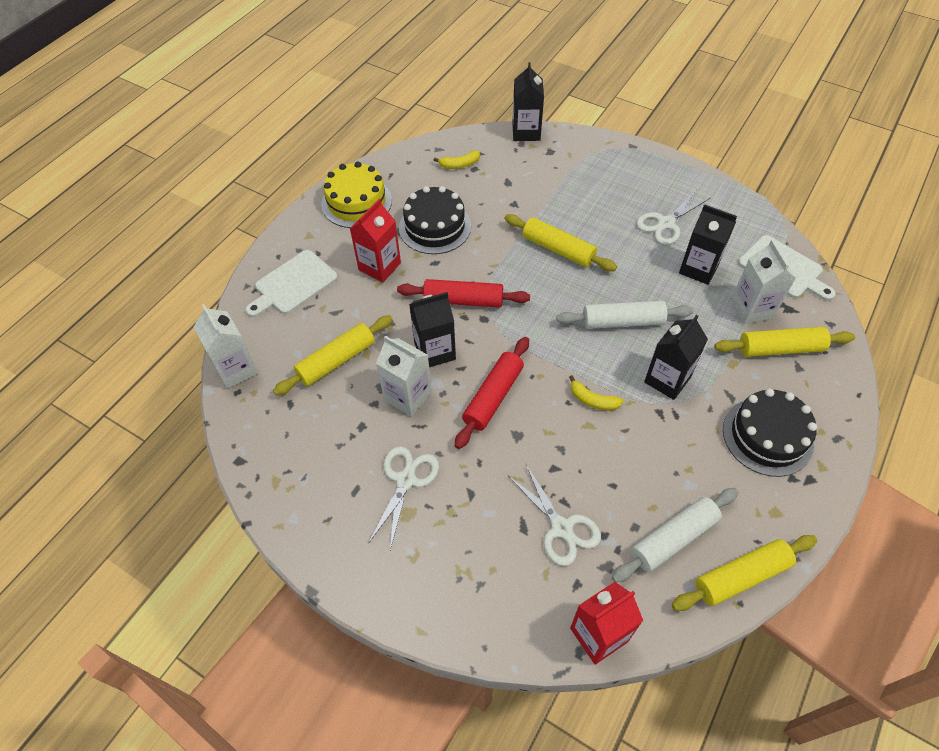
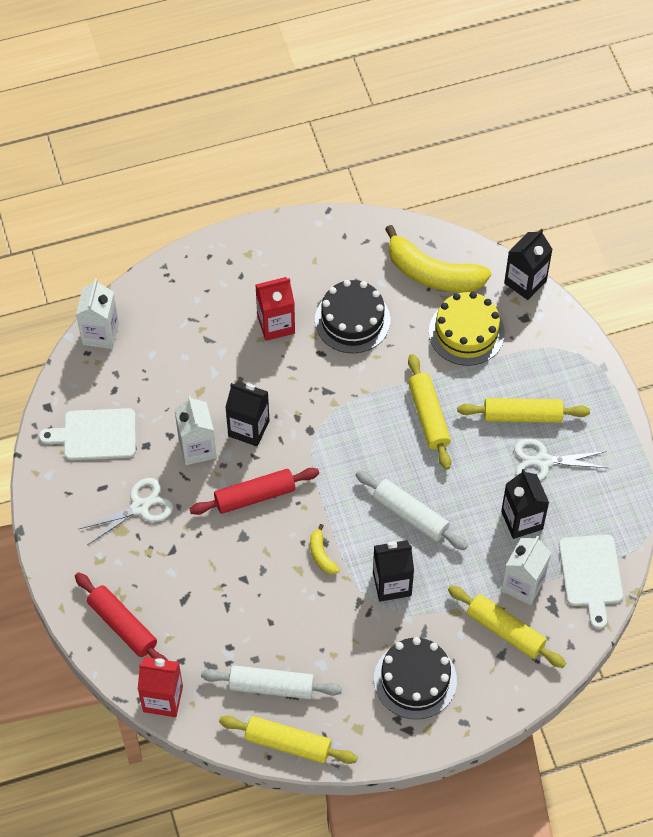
camera: 40 degrees right, 5 degrees up
(293, 284) = (198, 291): white cutting board -> white cutting board (95, 435)
(336, 361) = (173, 381): yellow rolling pin -> yellow rolling pin (522, 415)
(356, 202) = (313, 249): yellow cake -> yellow cake (466, 332)
(459, 165) = (433, 274): yellow banana -> yellow banana, size x2.26
(463, 300) = (310, 403): red rolling pin -> red rolling pin (122, 625)
(561, 528) = (207, 620): white scissors -> none

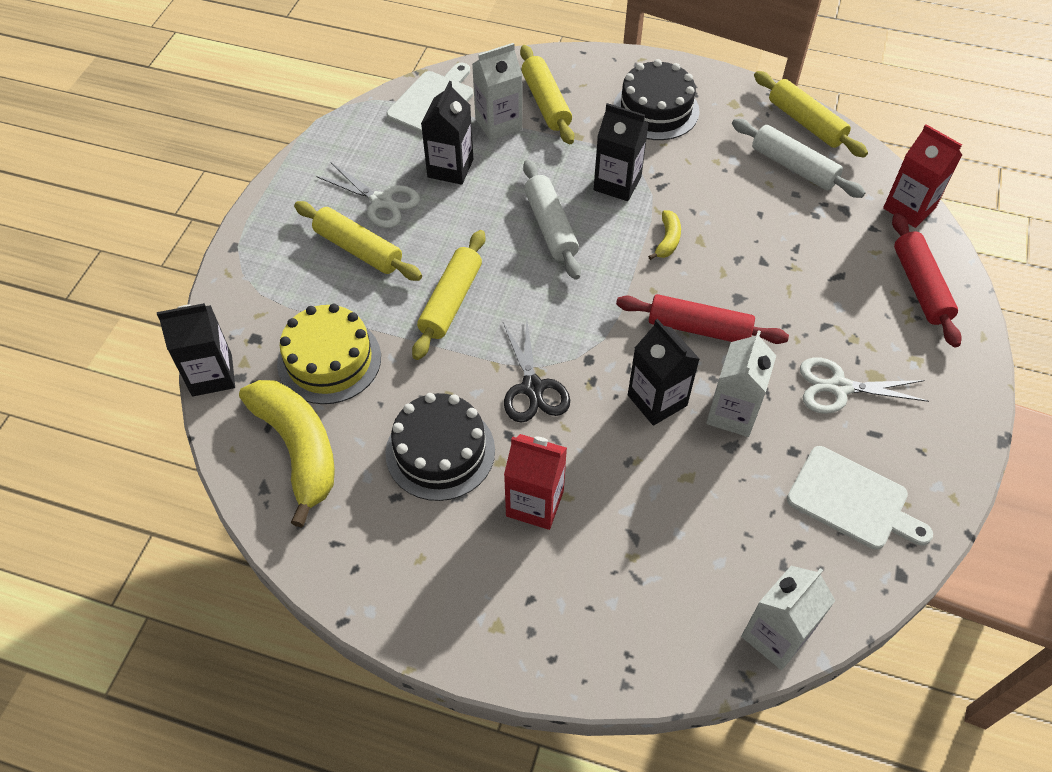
camera: 145 degrees left, 5 degrees down
(330, 390) = (532, 388): none -> black scissors

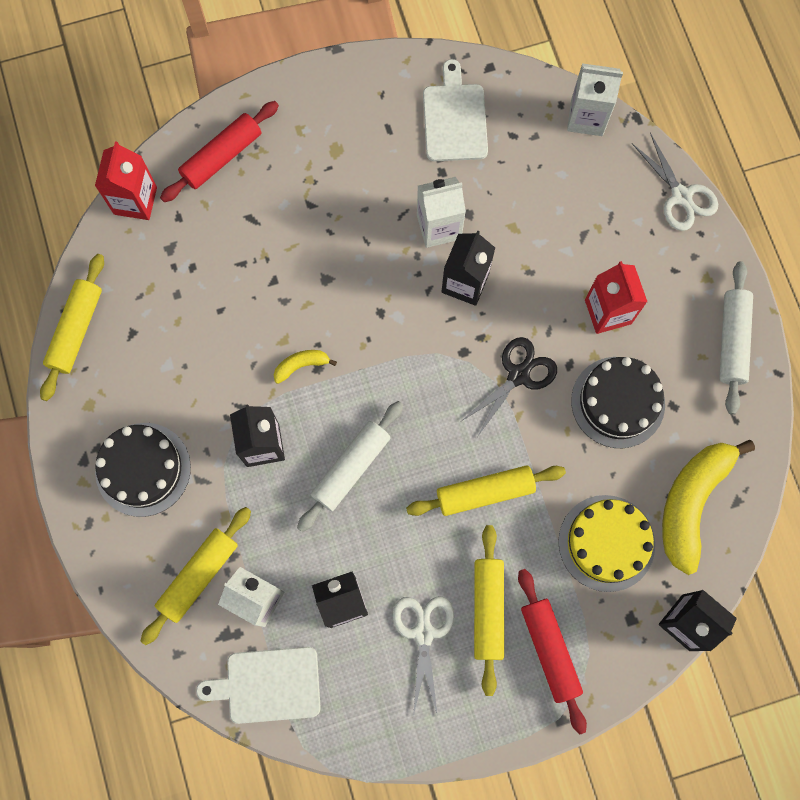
camera: 125 degrees left, 20 degrees up
(699, 328) = (377, 291): red rolling pin -> red rolling pin (549, 650)
(793, 167) = (143, 312): white rolling pin -> white rolling pin (732, 340)
(839, 388) = (364, 168): white scissors -> white scissors (681, 196)

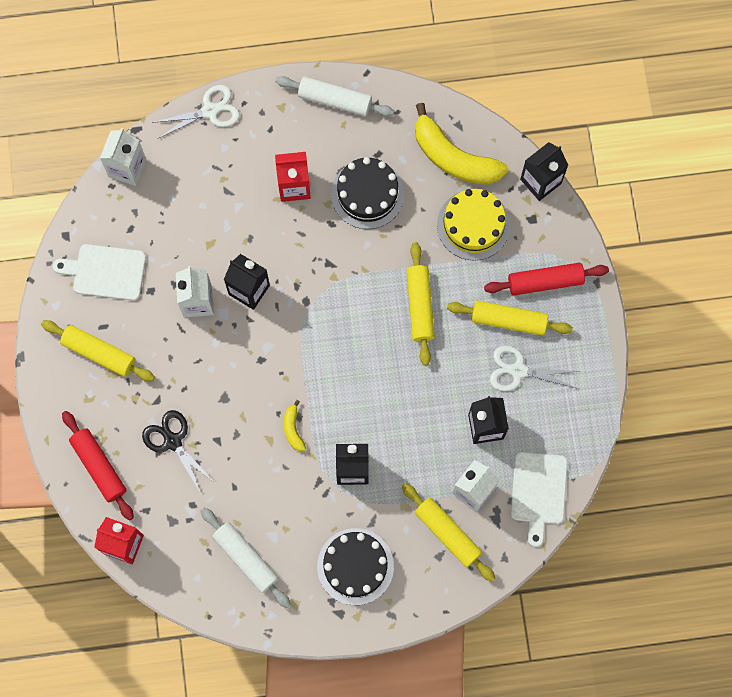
camera: 80 degrees left, 0 degrees up
(76, 330) = (228, 607): yellow rolling pin -> yellow rolling pin (99, 353)
(351, 468) = (383, 403): white rolling pin -> white rolling pin (246, 558)
(518, 375) = (332, 263): black scissors -> black scissors (173, 441)

